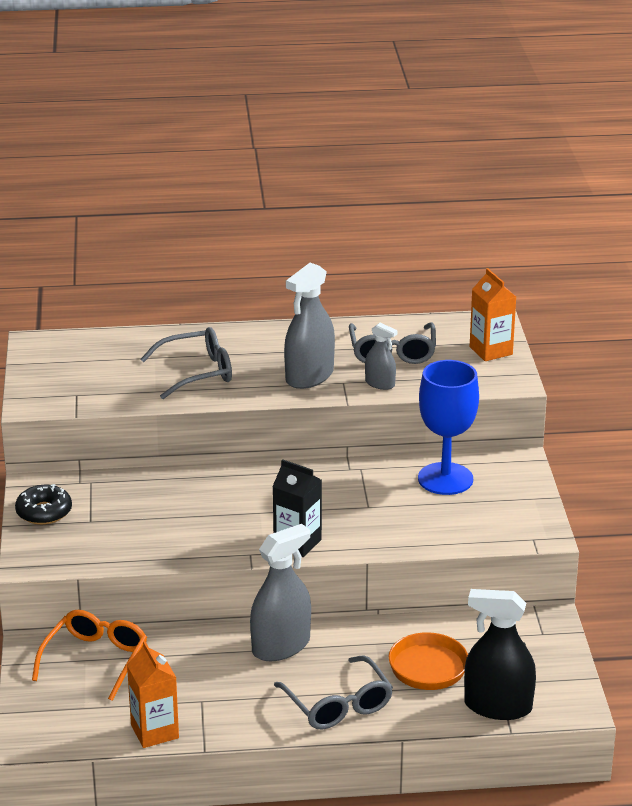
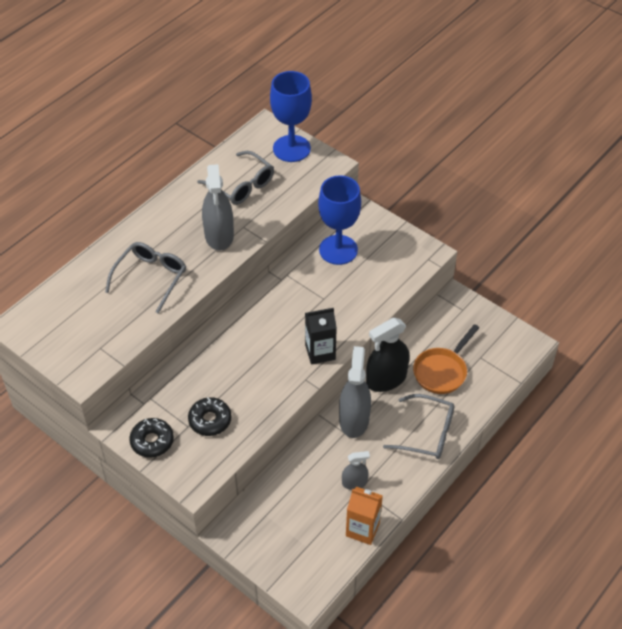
camera: 45 degrees left, 20 degrees up
(95, 660) = (271, 510): orange glasses -> none
(115, 529) = (210, 420): none -> black donut
(380, 383) = (264, 213): grey spray bottle -> grey spray bottle (354, 482)
(491, 351) = (291, 148): orange carton -> blue goblet
(498, 706) = (497, 372): black spray bottle -> black spray bottle (386, 379)

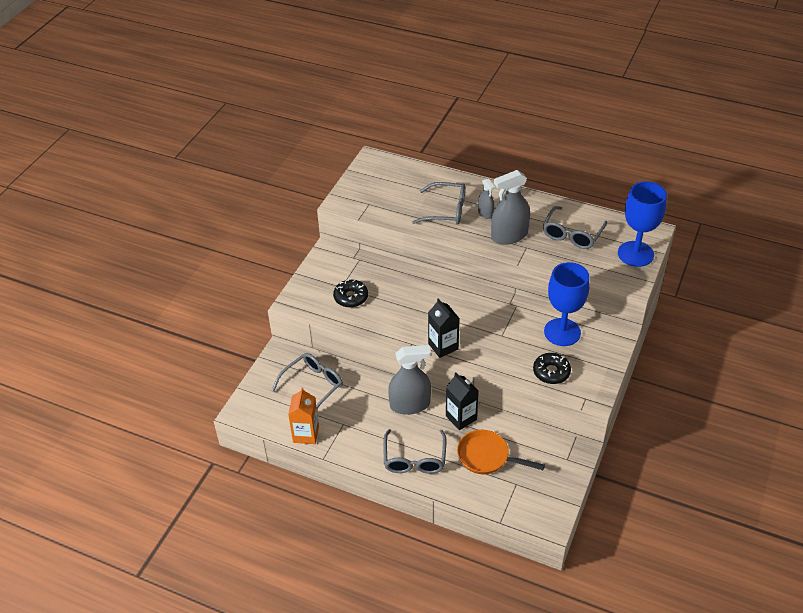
camera: 75 degrees right, 5 degrees down
(152, 441) = (321, 271): black donut -> black donut (551, 372)
(294, 508) = (312, 386): none -> grey glasses
(354, 482) = (348, 419): grey spray bottle -> grey spray bottle (485, 213)
(386, 379) = (461, 417): black spray bottle -> black carton

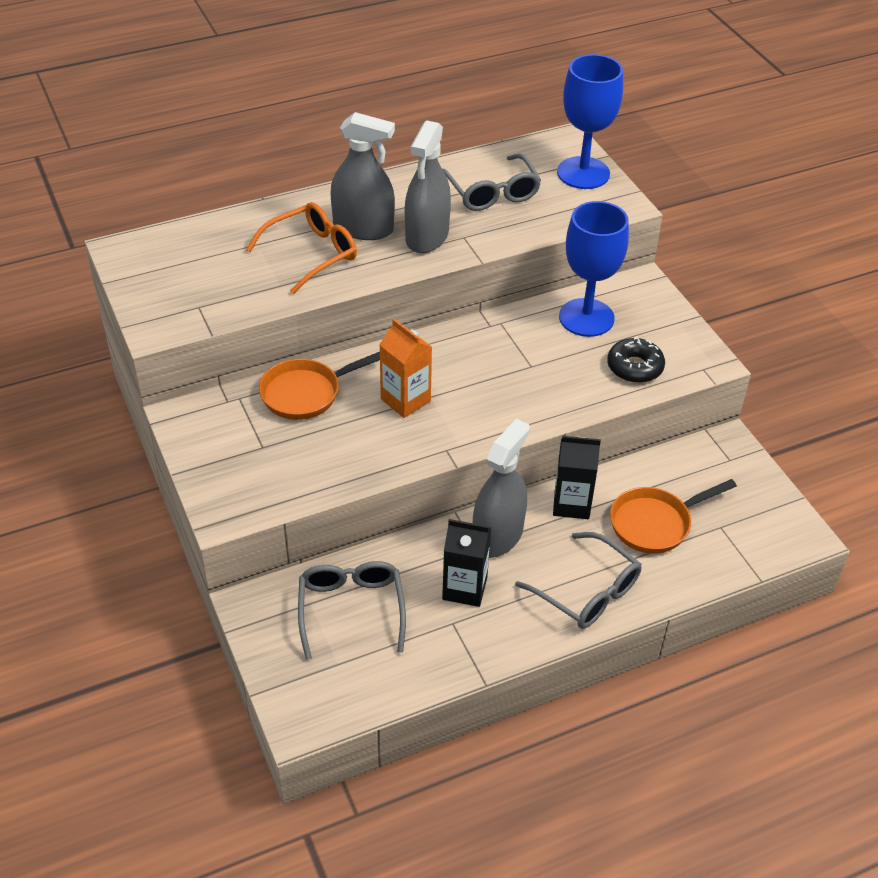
camera: 50 degrees left, 0 degrees up
(306, 434) = (424, 674): orange carton -> orange carton (405, 400)
(351, 297) = (294, 451): black donut -> none
(388, 276) = (306, 393): none -> orange pan
(443, 346) = (486, 425): black carton -> black carton (464, 588)
(446, 210) = (311, 254): grey glasses -> orange glasses
(485, 213) = (363, 228): grey spray bottle -> grey spray bottle, size x1.85

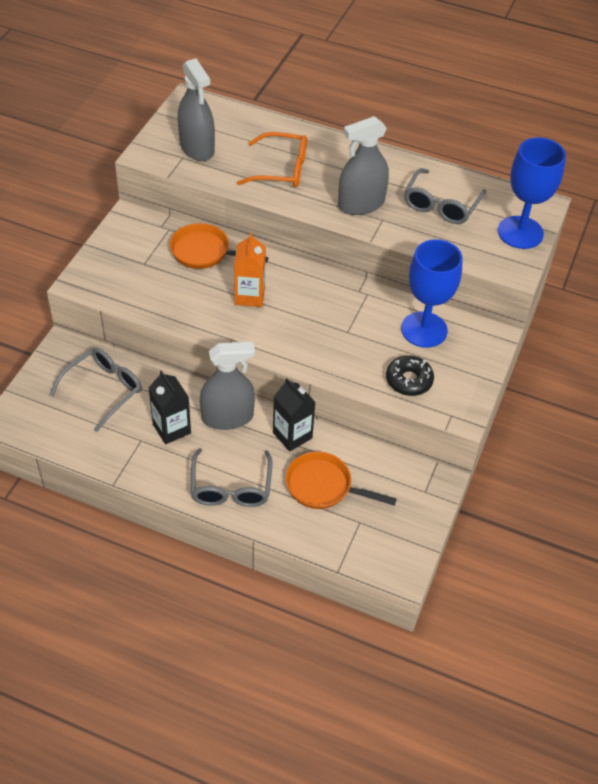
camera: 45 degrees right, 5 degrees up
(363, 228) = (331, 174): grey spray bottle -> grey spray bottle (197, 148)

